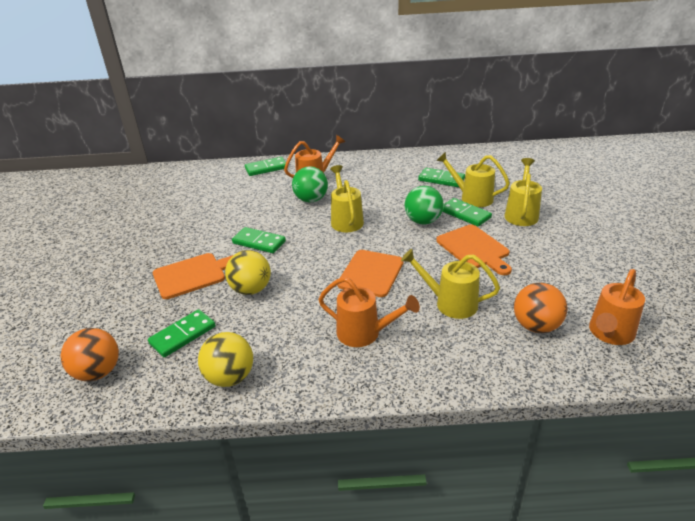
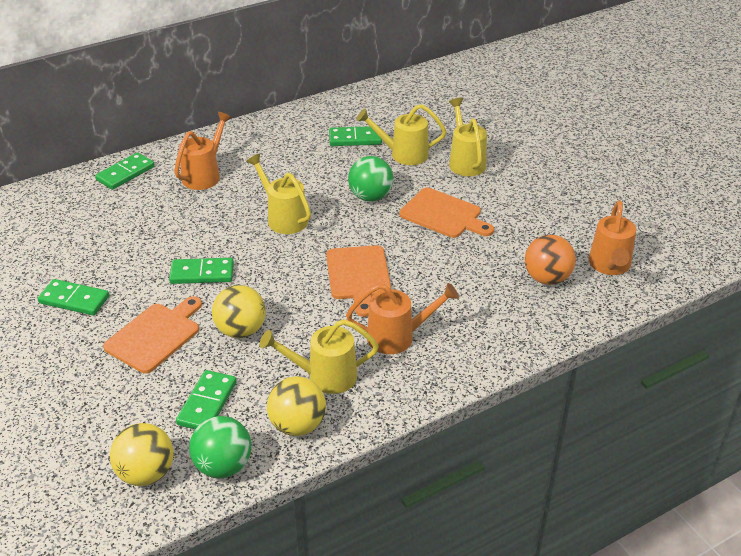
camera: 30 degrees left, 5 degrees up
(98, 372) = (146, 473): orange ball -> yellow ball
(311, 200) = (221, 203): green ball -> green ball (223, 466)
(450, 303) = (457, 280): yellow watering can -> yellow watering can (324, 376)
(465, 214) = (409, 176): green domino -> green domino (74, 300)

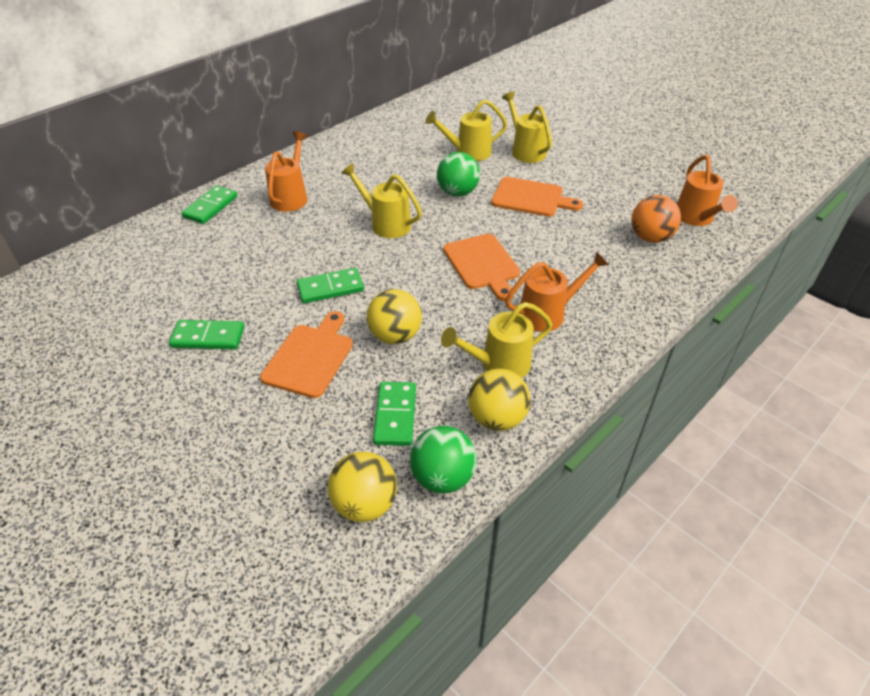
camera: 15 degrees left, 5 degrees up
(355, 139) = (418, 145): green domino -> none

